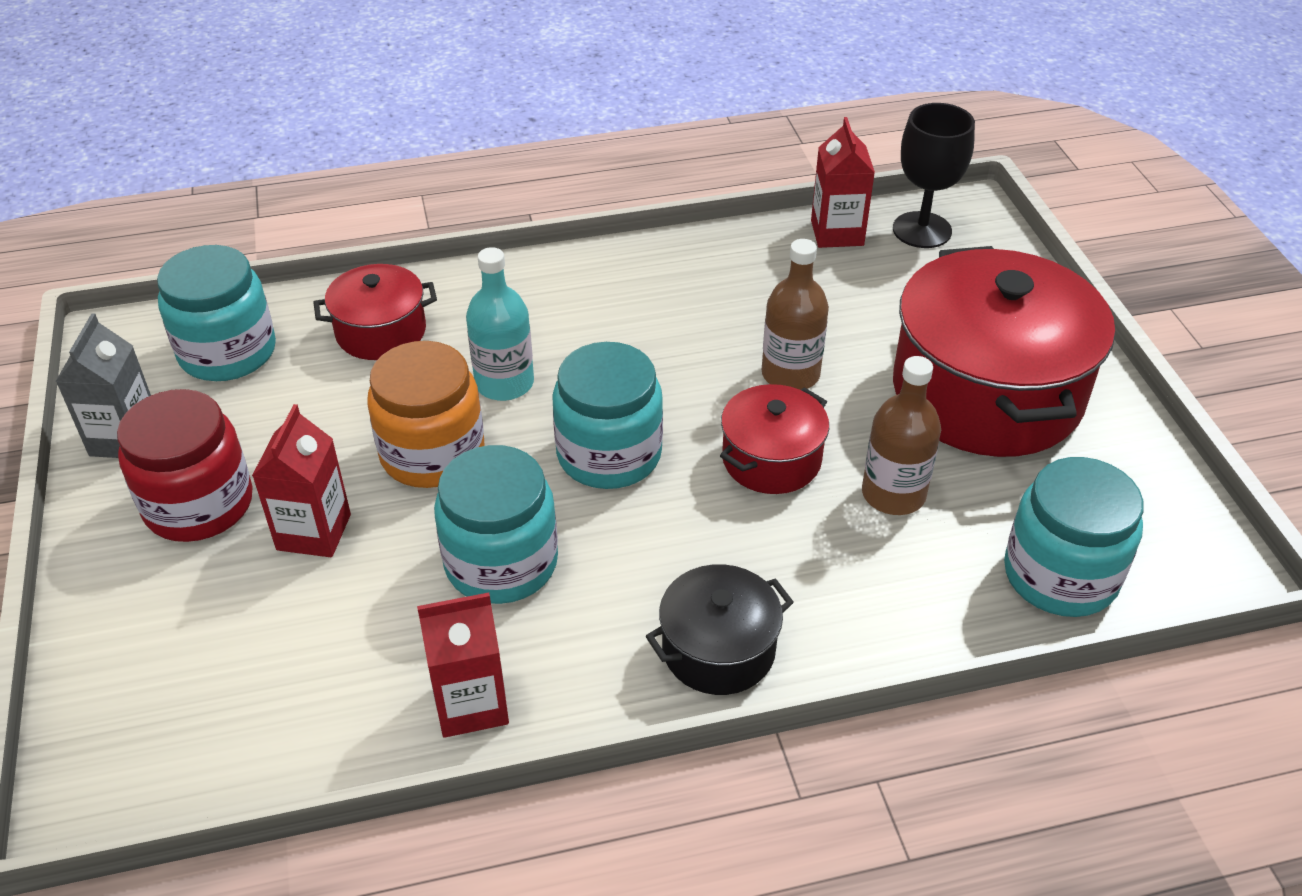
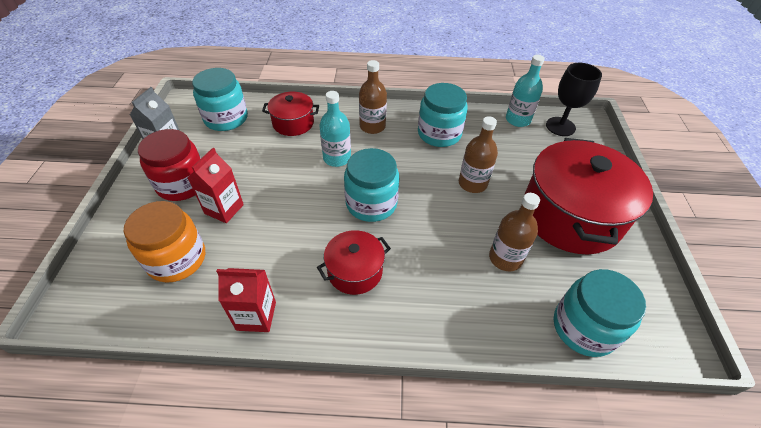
camera: 15 degrees right, 5 degrees up
(432, 453) = (291, 184): orange jar -> orange jar (177, 259)
(501, 563) = (300, 245): turquoise jar -> turquoise jar (439, 134)
(551, 305) = (372, 126): none -> brown bottle
(718, 649) = (387, 320): black pot -> none
(771, 459) = (449, 224): red pot -> red pot (355, 271)
(837, 233) = (517, 120): red carton -> turquoise bottle

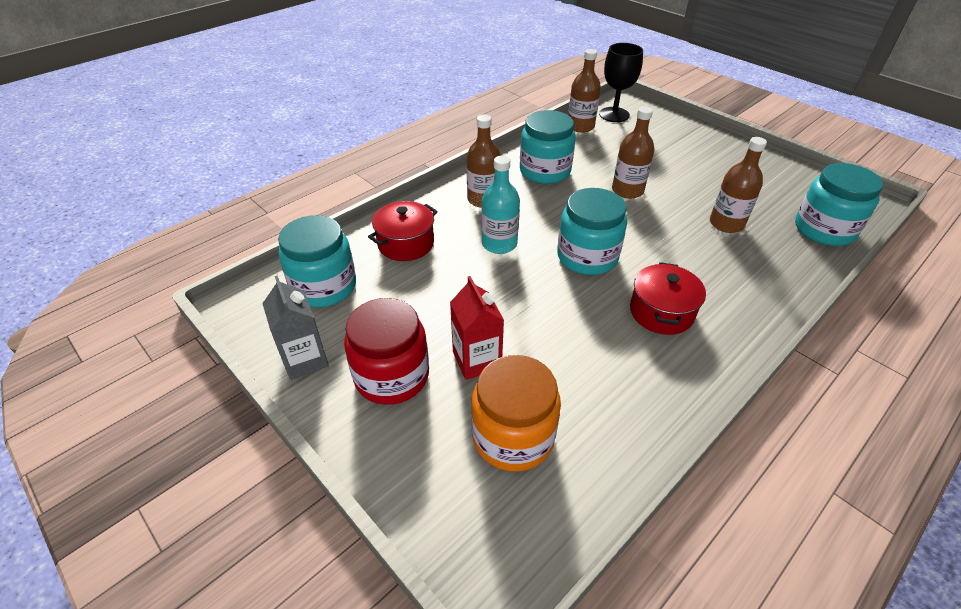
camera: 45 degrees left, 5 degrees down
(256, 316) = (656, 408): red carton -> none
(517, 120) = (580, 126): turquoise bottle -> brown bottle
(570, 215) = (713, 169): red pot -> none

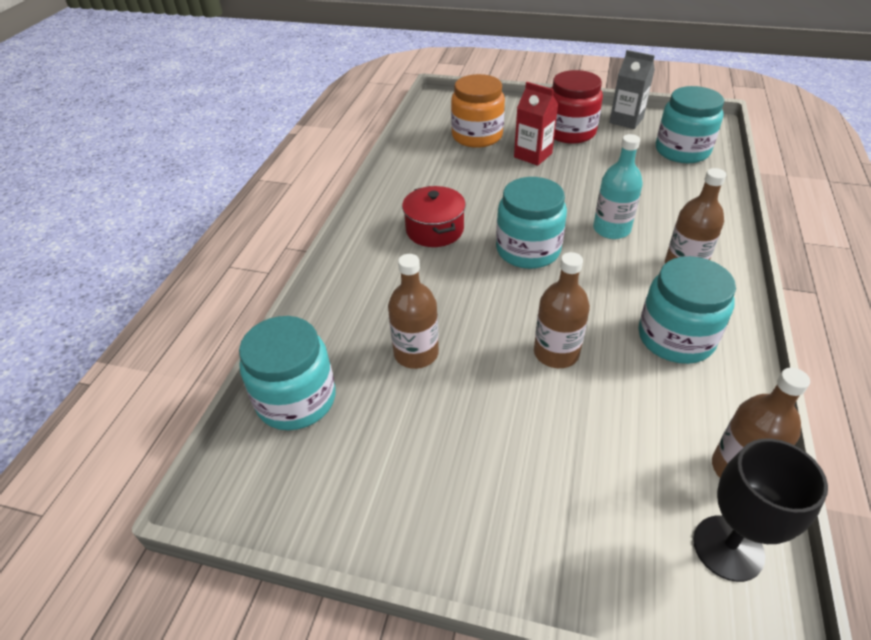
camera: 150 degrees right, 0 degrees up
(406, 243) = (681, 198): red pot -> none

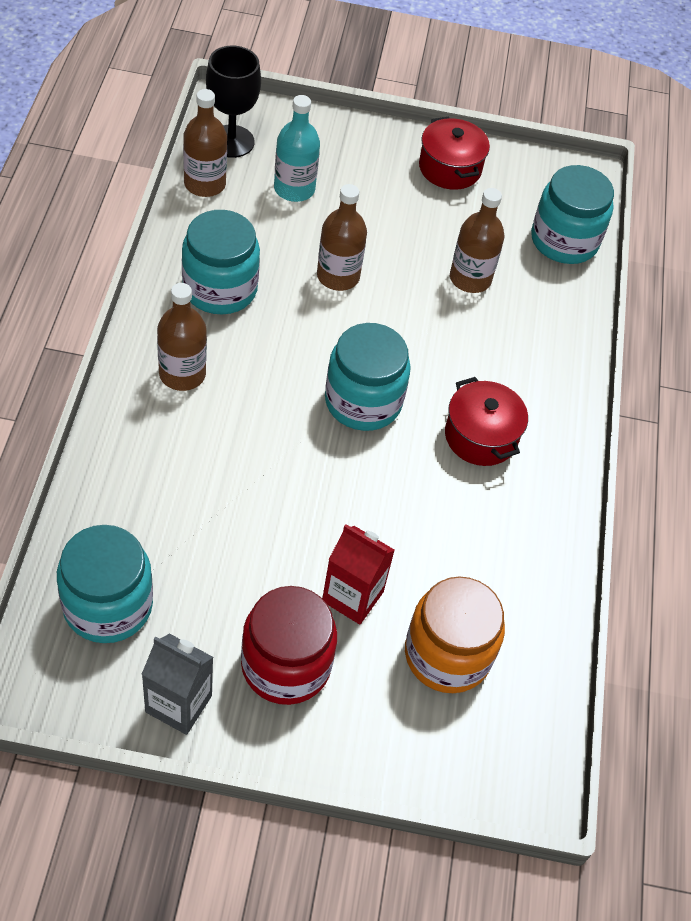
camera: 165 degrees right, 10 degrees up
(411, 506) = (450, 168): none -> red pot
(611, 229) = (256, 434): turquoise bottle -> turquoise bottle (294, 189)

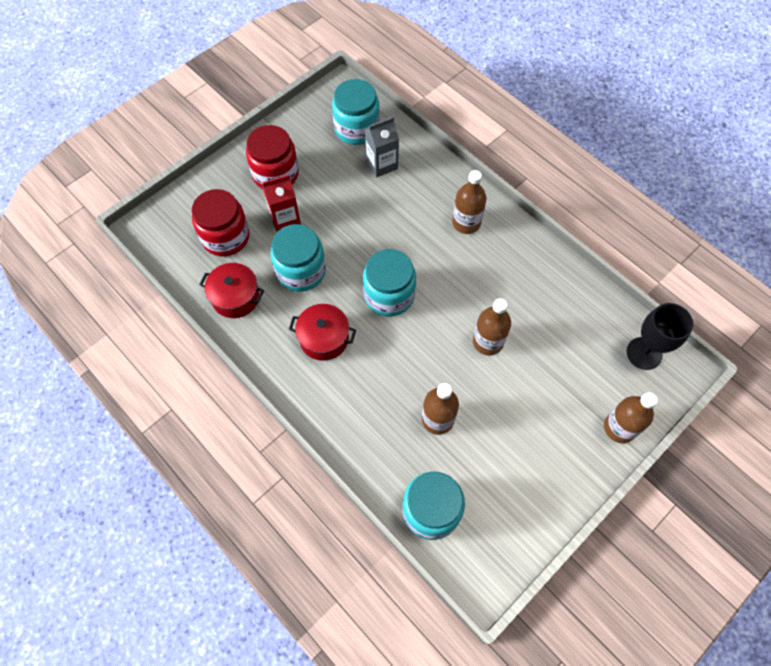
camera: 135 degrees right, 10 degrees up
(178, 704) = (292, 129): grey carton -> grey carton (382, 164)
(205, 184) = (610, 314): brown bottle -> brown bottle (619, 428)
(220, 289) = (516, 273): turquoise jar -> turquoise jar (301, 271)
(294, 189) = (578, 364): turquoise bottle -> none
(447, 654) = (225, 237): orange jar -> red jar
(450, 168) = (545, 482): red pot -> red pot (235, 297)

